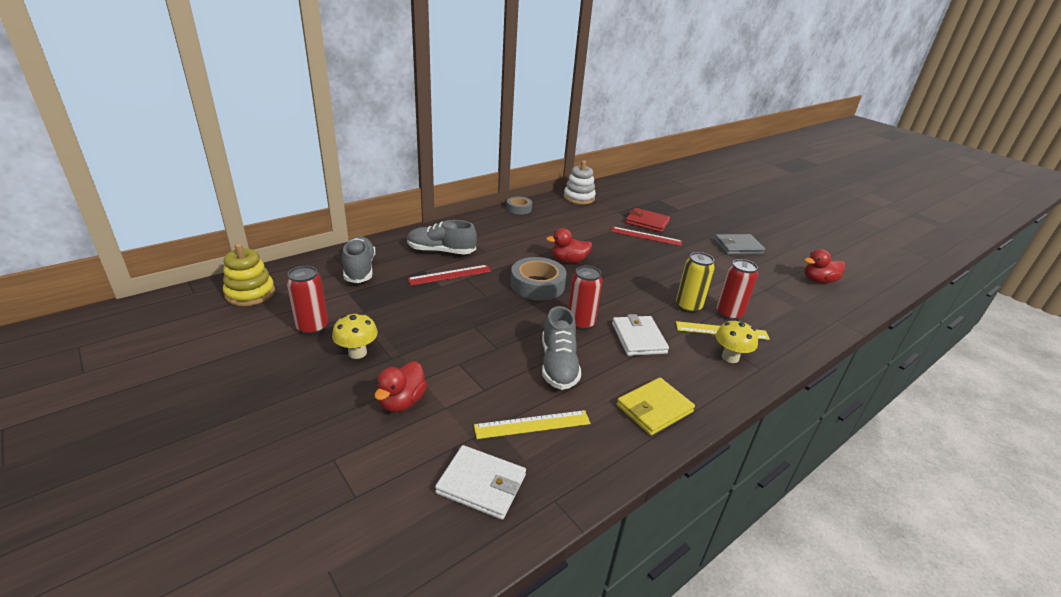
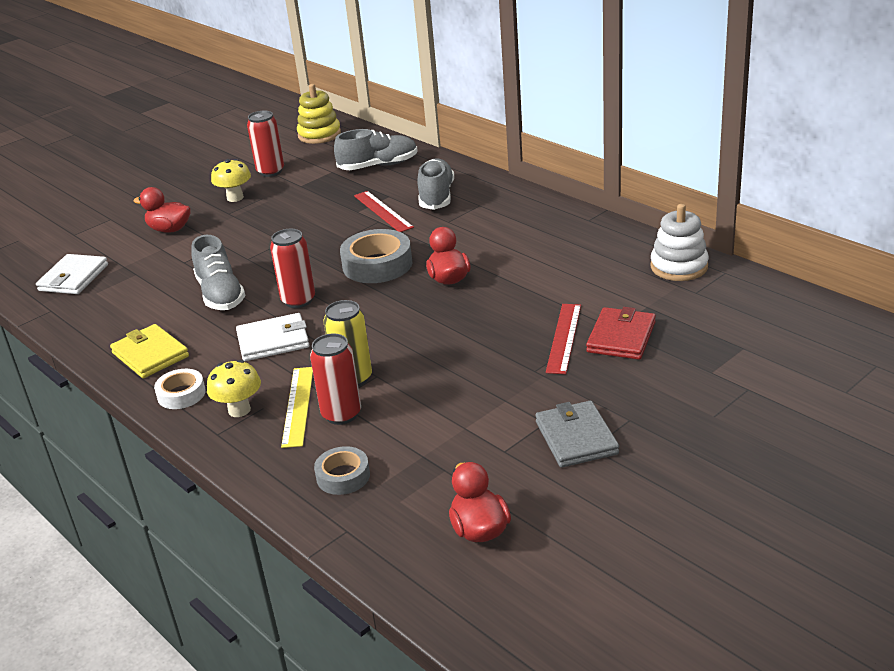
camera: 90 degrees right, 0 degrees up
(519, 208) = (596, 224): grey tape -> grey tape (343, 476)
(532, 424) = (135, 291): yellow ruler -> none
(558, 365) = (220, 294): grey shoe -> grey shoe turned 105 degrees counterclockwise
(713, 388) = (181, 394): none -> white tape

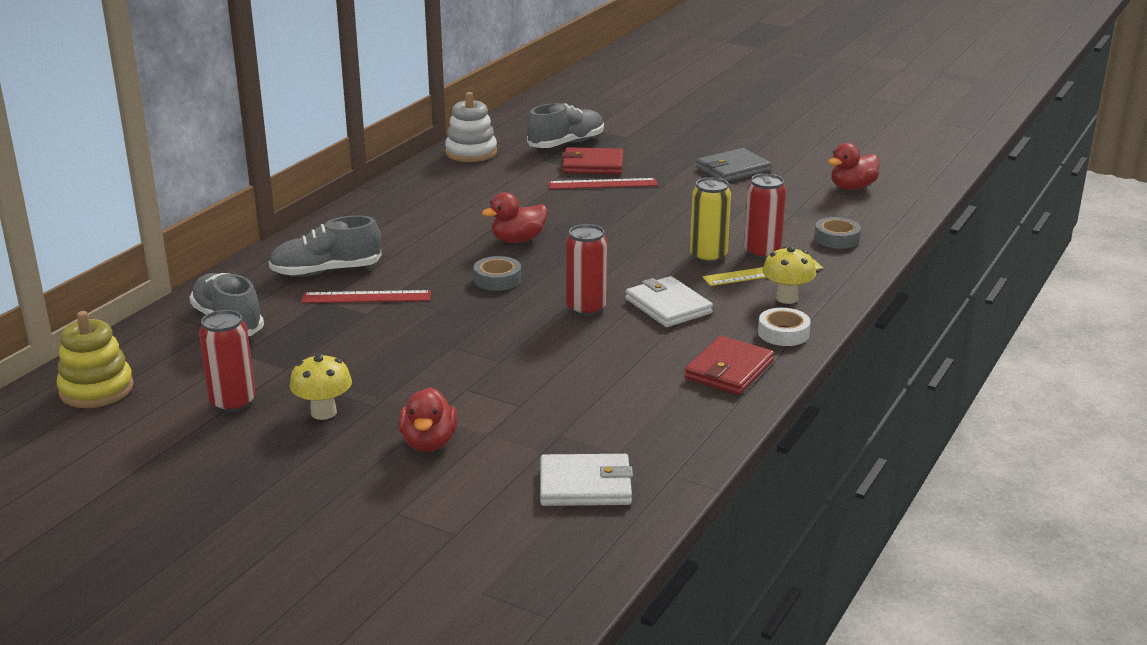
camera: 110 degrees left, 5 degrees down
(150, 355) = (729, 370): yellow wallet -> red wallet
(220, 294) = (590, 358): grey shoe -> grey shoe (566, 144)
(377, 264) = (497, 279): grey tape -> grey tape, size x0.59
(382, 211) = (366, 297): red ruler -> red ruler turned 45 degrees clockwise

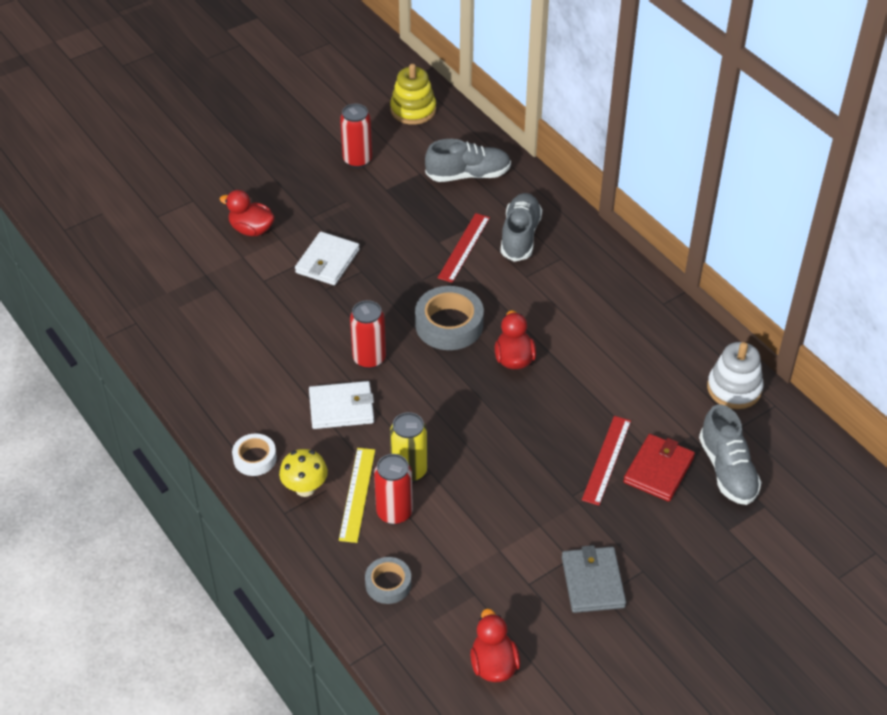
camera: 115 degrees right, 20 degrees up
(323, 412) = (319, 194): yellow mushroom -> none
(497, 279) = (449, 324): grey tape -> grey tape, size x1.70
(585, 485) = (157, 281): white wallet -> white wallet (327, 261)
(729, 370) = (228, 402): red wallet -> none

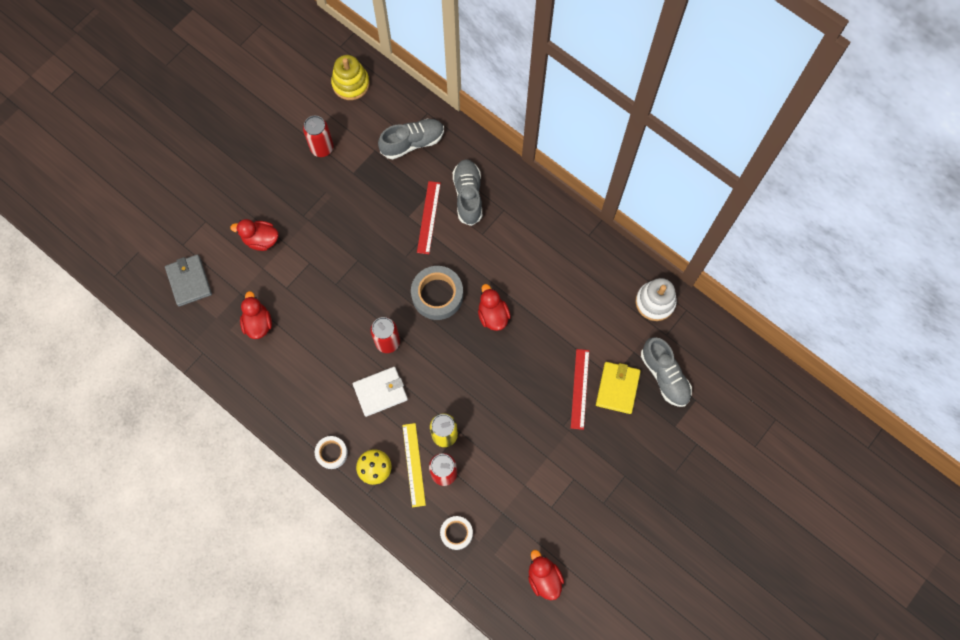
camera: 15 degrees left, 25 degrees up
(215, 307) = (258, 323): none -> red duck
(327, 261) = (329, 257): white wallet -> none
(388, 584) = (456, 533): grey tape -> white tape
(592, 582) = (593, 494): grey wallet -> grey wallet (189, 281)
(658, 470) = (617, 388): red wallet -> yellow wallet

